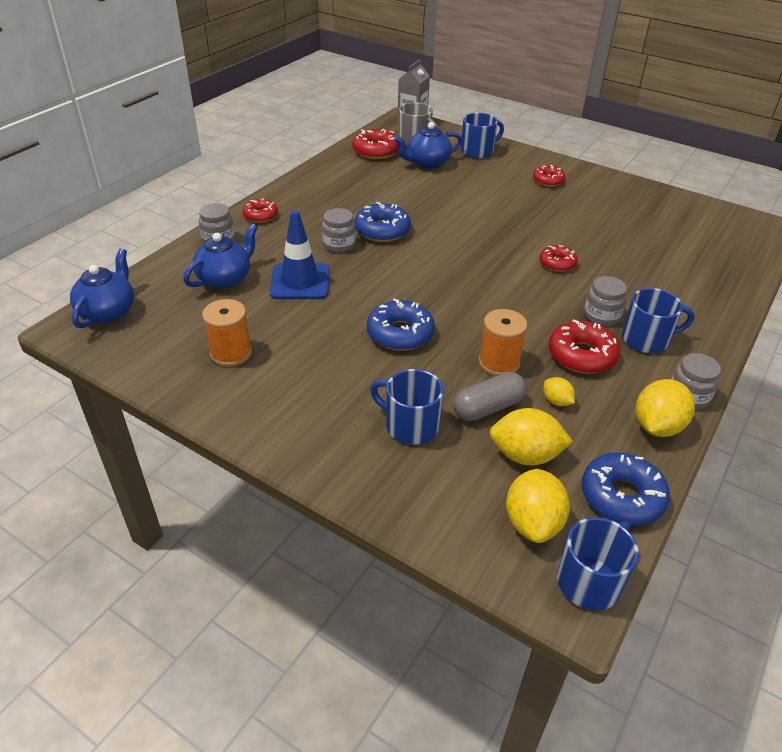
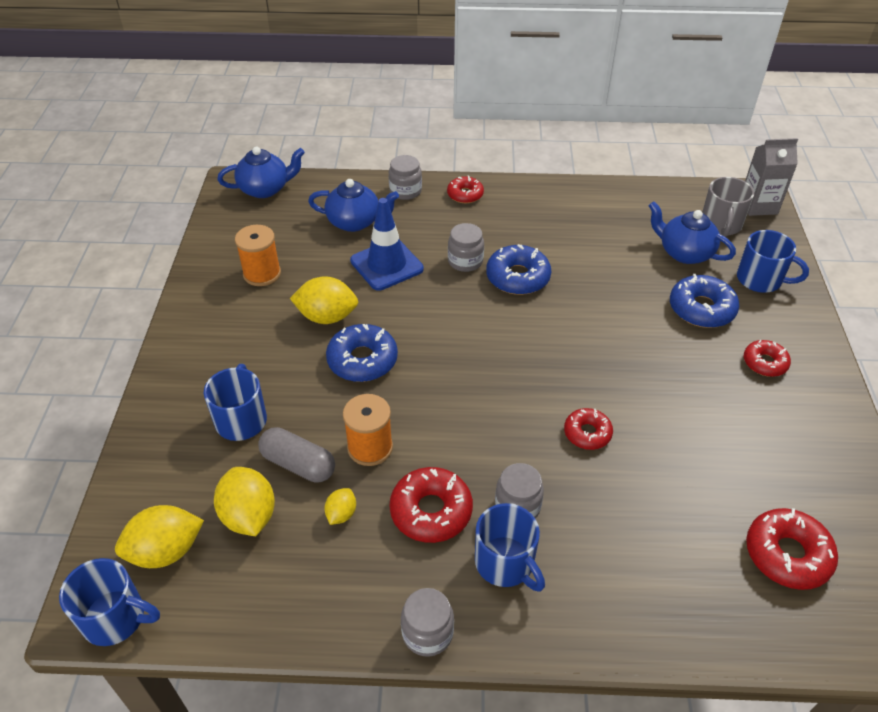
camera: 60 degrees right, 5 degrees up
(376, 151) = (664, 208): red donut -> red donut (787, 554)
(622, 496) = (233, 612): blue donut -> blue donut (701, 309)
(657, 426) = (356, 615): yellow lemon -> yellow lemon (327, 317)

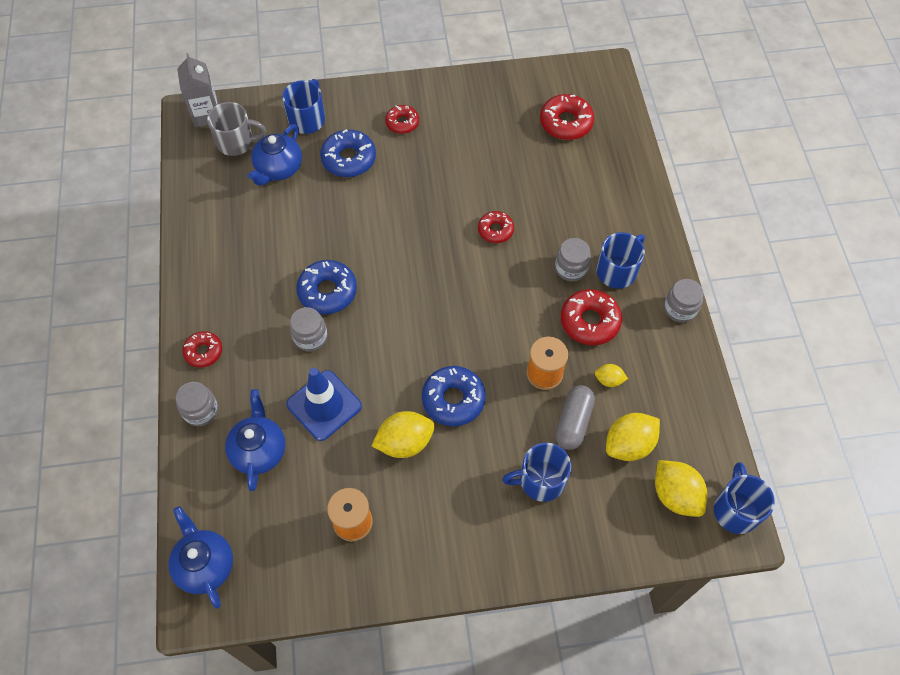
camera: 100 degrees left, 15 degrees up
(327, 317) = (405, 442): yellow lemon -> yellow lemon turned 75 degrees clockwise

